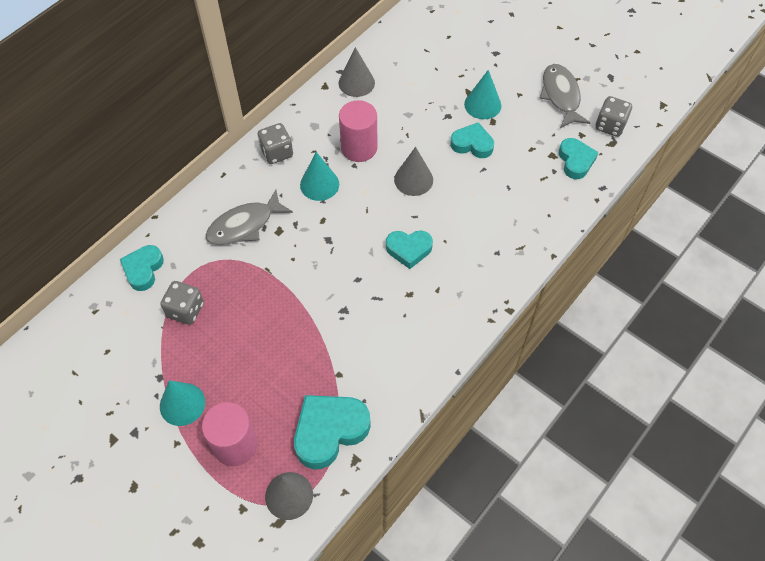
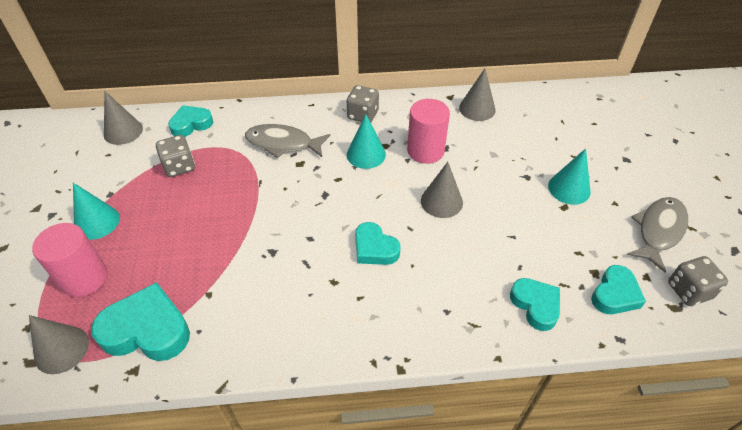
camera: 45 degrees right, 10 degrees down
(90, 323) = (123, 131): none -> grey cone
(472, 144) = (524, 211): turquoise heart -> turquoise heart (535, 305)

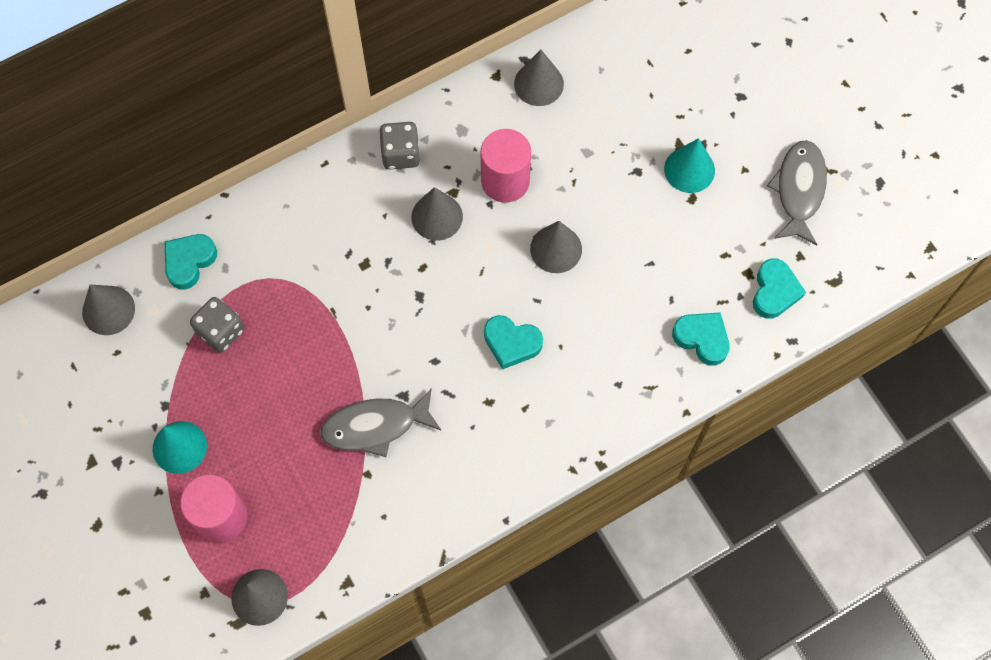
camera: 25 degrees left, 20 degrees up
(147, 330) = (331, 539): turquoise heart -> none
(283, 143) = (326, 243): grey fish -> grey fish (375, 426)
(366, 154) = (437, 216): turquoise cone -> grey cone
(689, 291) = (844, 255): grey dice -> none

